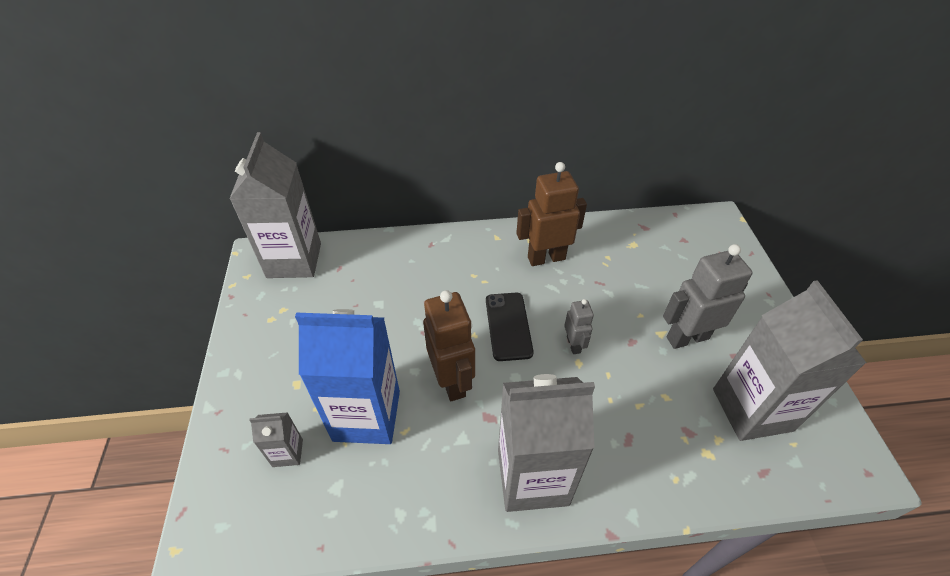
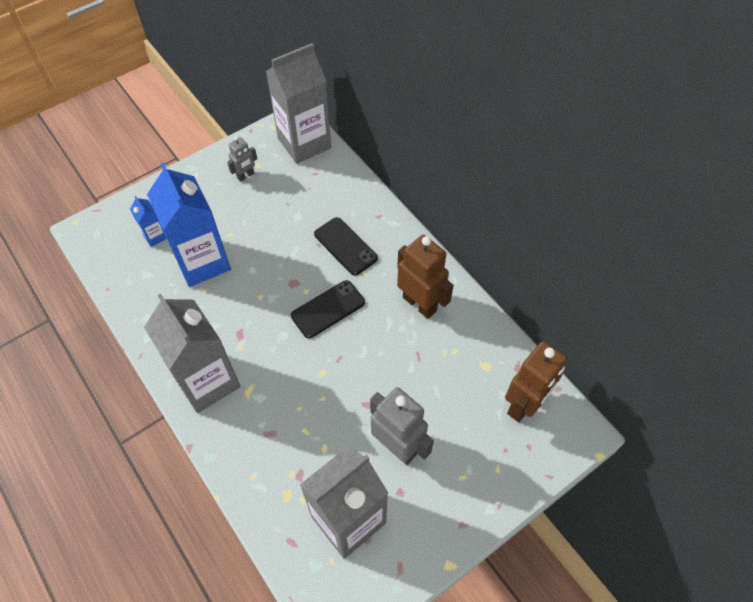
camera: 60 degrees right, 10 degrees up
(287, 453) = (155, 236): grey carton -> blue carton
(445, 282) = (345, 246): none -> black phone
(452, 381) = (257, 297): brown robot -> brown robot (524, 405)
(574, 344) = (337, 362): grey robot -> grey robot (245, 176)

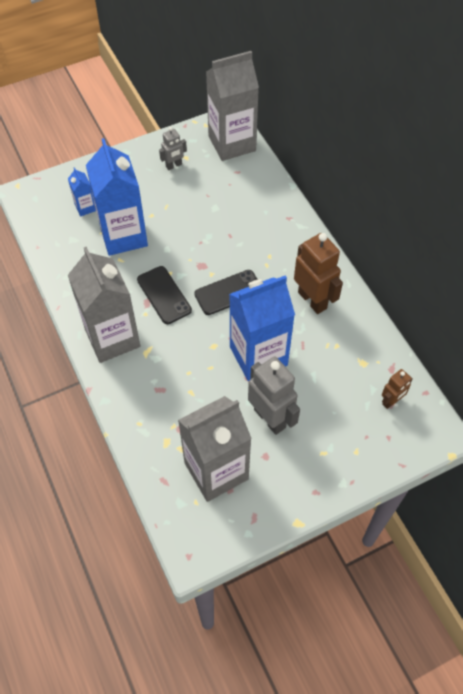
camera: 10 degrees right, 0 degrees up
(345, 246) = (254, 240): black phone -> black phone (164, 295)
(372, 376) = (258, 356): none -> blue carton
(524, 405) = (391, 401): brown robot -> brown robot, size x0.54

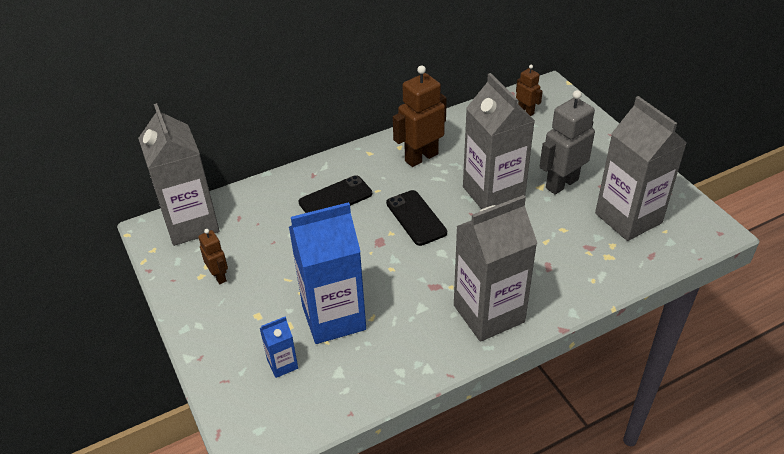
camera: 90 degrees left, 15 degrees down
(164, 295) = (423, 271): black phone -> black phone (335, 198)
(174, 165) = (219, 276): grey robot -> brown robot
(258, 356) = (493, 193): blue carton -> grey carton

